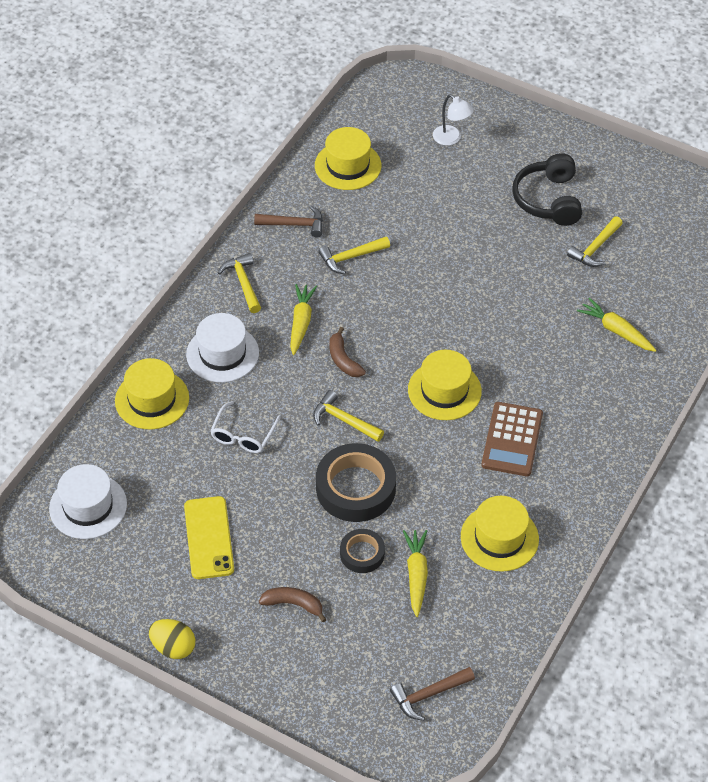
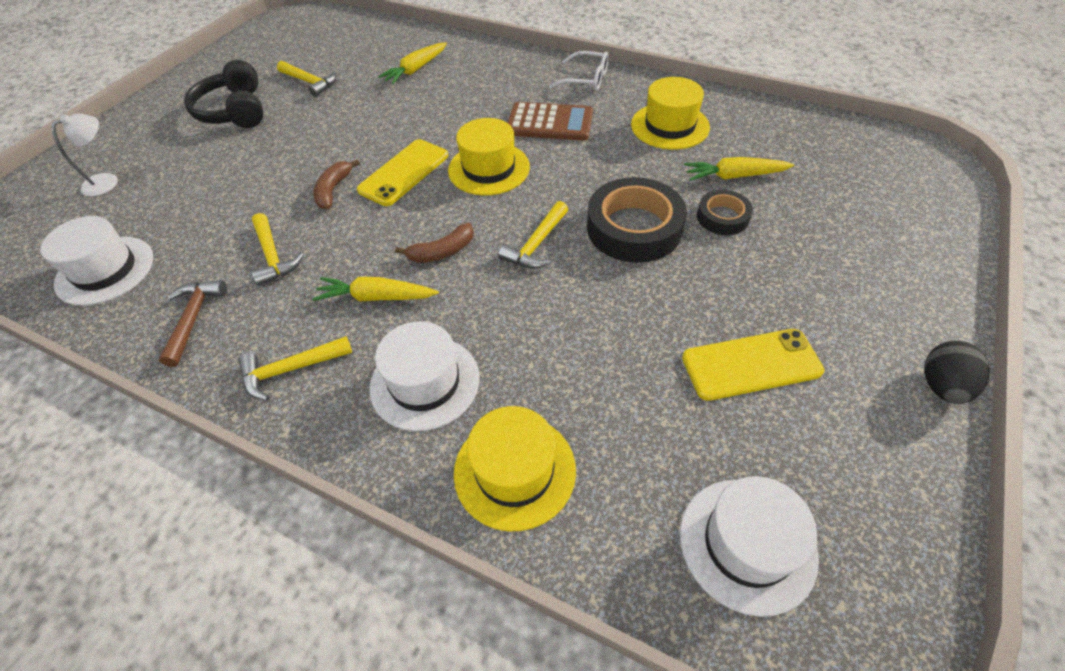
camera: 90 degrees left, 0 degrees up
(173, 647) = (942, 386): yellow egg -> black egg
(243, 435) = (571, 343): white glasses -> white glasses (586, 79)
(293, 604) = (815, 269): brown banana -> brown banana (333, 190)
(348, 165) = (105, 270): yellow hat -> white hat
(428, 695) = (871, 161): brown hammer -> none
(444, 330) = (404, 172): none -> yellow phone
(548, 200) = (235, 111): black headphones -> black headphones turned 75 degrees clockwise

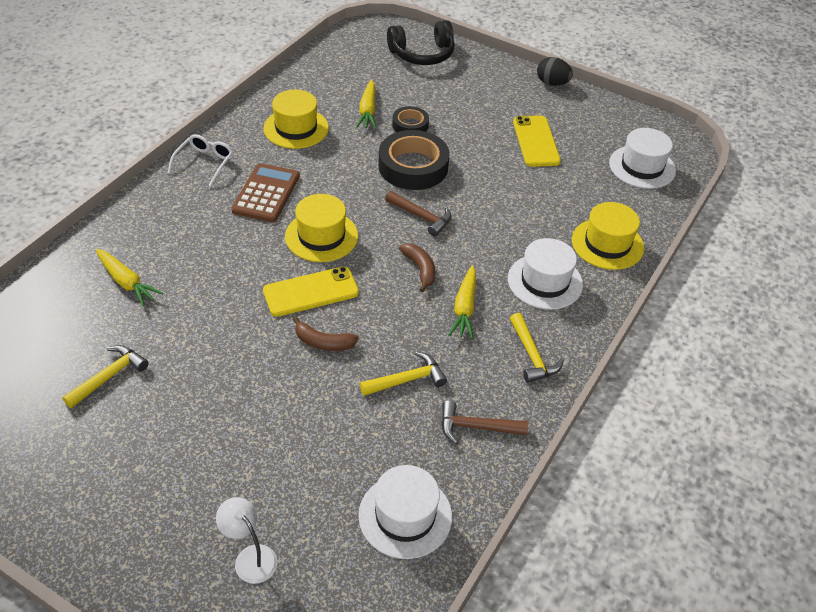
camera: 90 degrees left, 5 degrees down
(235, 111) = (143, 447): black headphones -> black headphones (422, 54)
(404, 172) = (311, 292): yellow phone -> yellow phone turned 60 degrees counterclockwise
(536, 244) = (421, 217): yellow hammer -> brown hammer

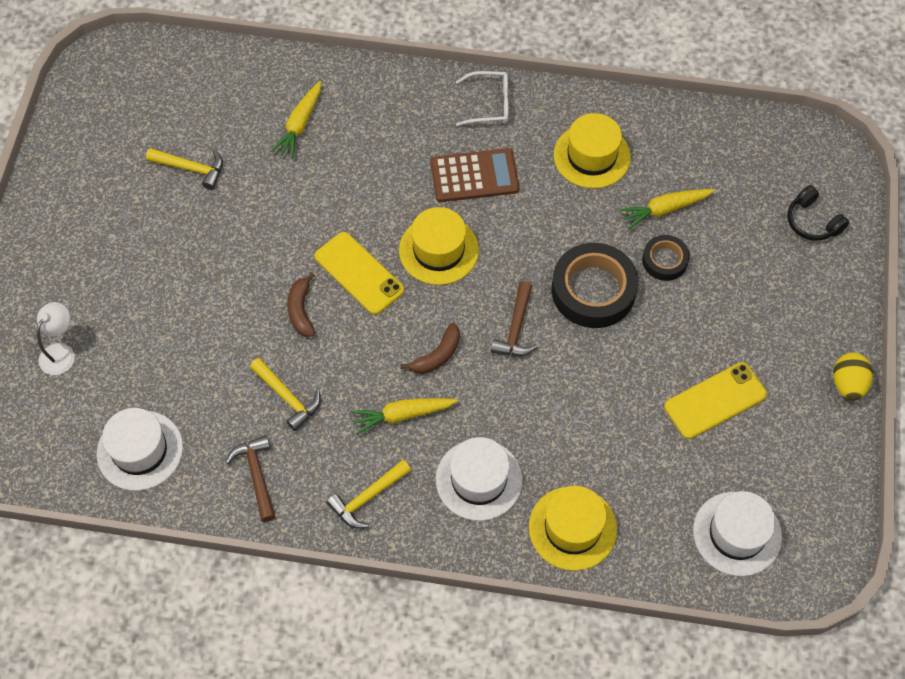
camera: 70 degrees right, 15 degrees up
(422, 54) = (812, 222): black headphones -> black headphones, size x0.64
(552, 83) = (848, 384): black egg -> yellow egg

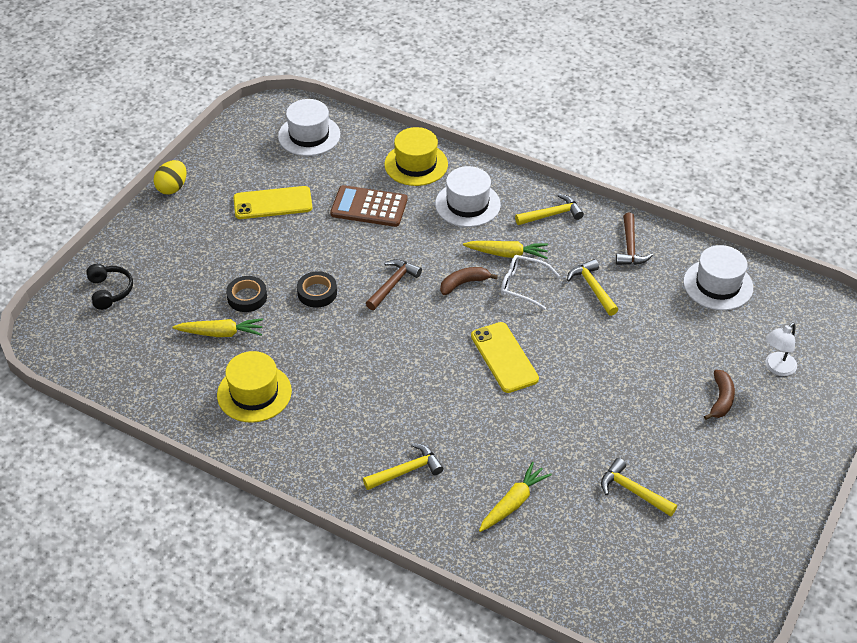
camera: 160 degrees left, 15 degrees down
(301, 310) = (563, 343): brown banana -> brown banana (721, 399)
(409, 125) = (406, 471): none -> yellow hammer
(438, 250) = (428, 356): yellow hat -> none
(474, 176) = (368, 407): brown calculator -> brown calculator (369, 207)
(490, 104) = (320, 467): white glasses -> white glasses (522, 285)
(593, 290) = (317, 293): black tape -> black tape, size x0.55

